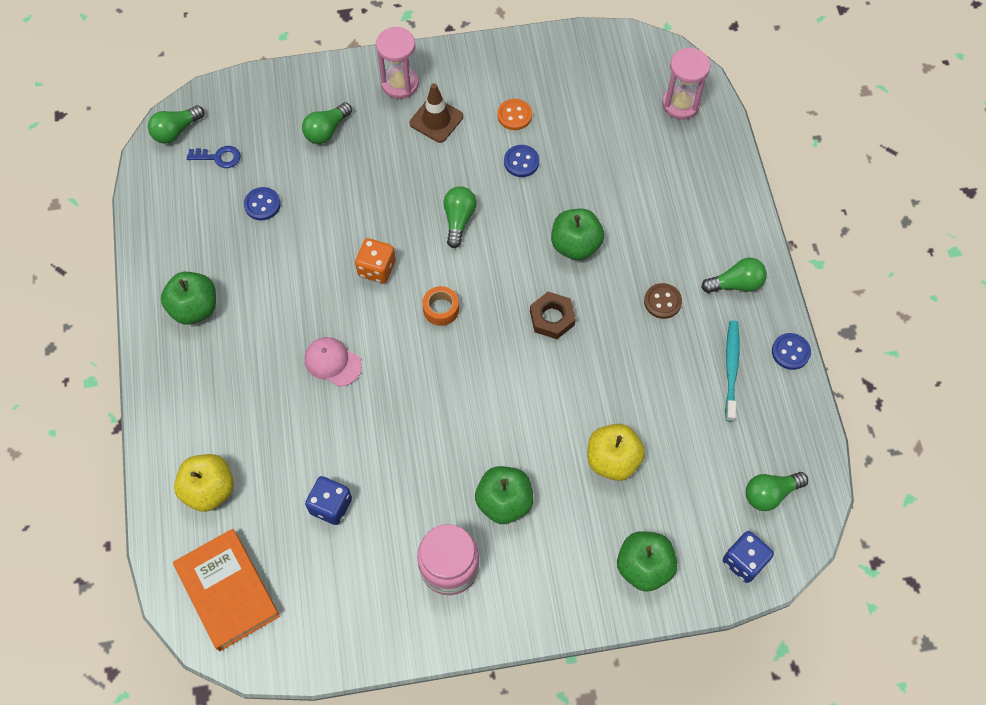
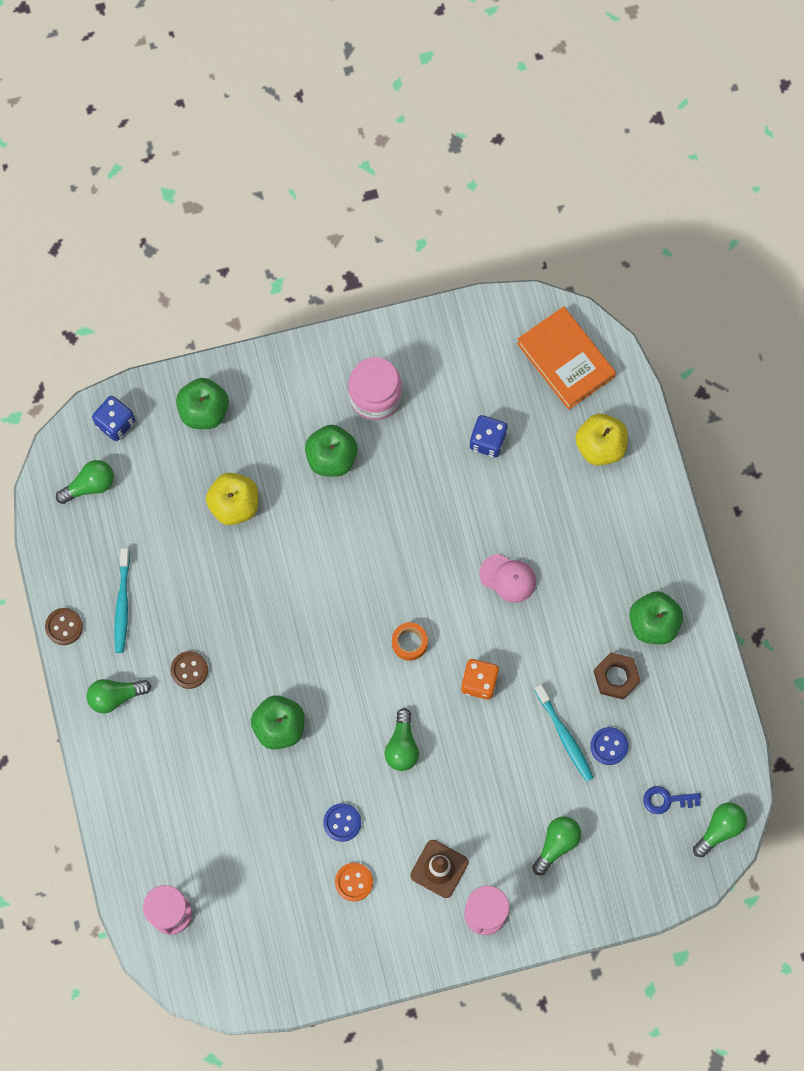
camera: 175 degrees right, 10 degrees up
(302, 216) = (564, 736): none -> turquoise toothbrush
(552, 318) = (298, 643): brown nut -> brown nut (616, 677)
(790, 352) = (64, 627): blue button -> brown button

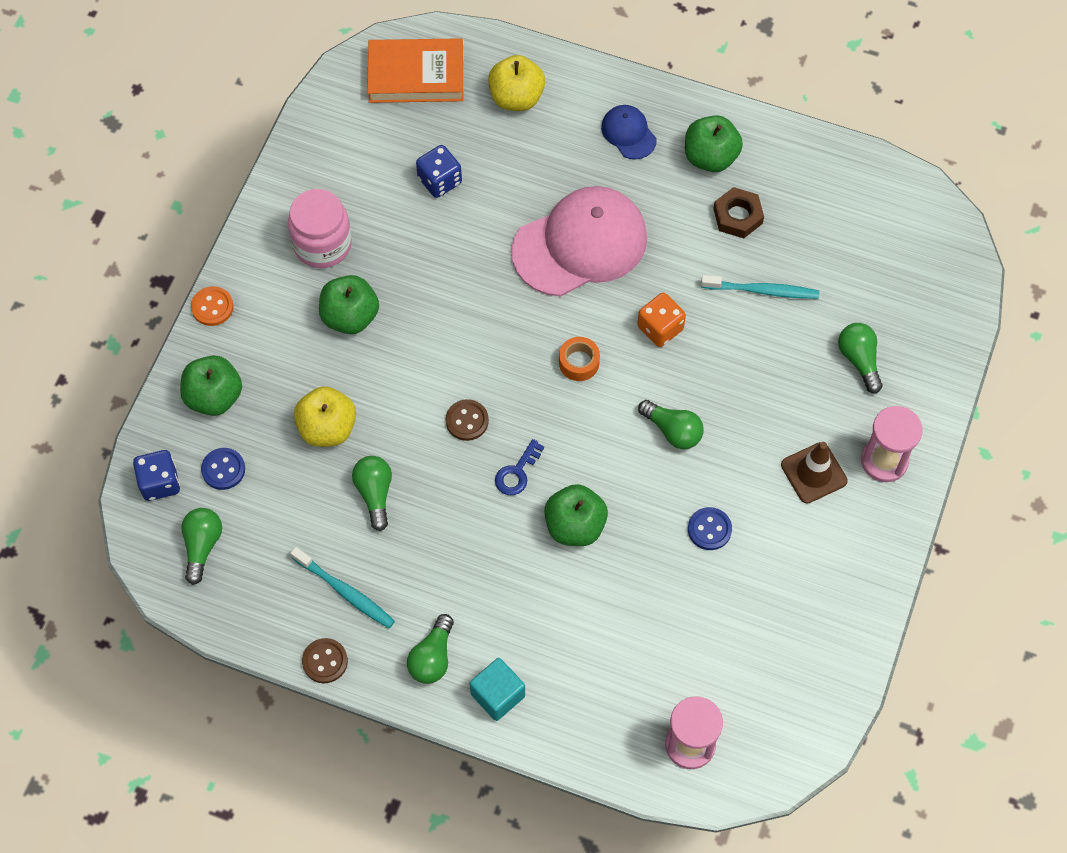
camera: 55 degrees left, 10 degrees down
(118, 759) = (497, 695): none -> turquoise cube
(189, 670) = (458, 572): brown button -> brown button (467, 421)
(354, 882) = (775, 555): orange button -> orange button (212, 307)
(508, 578) = (580, 244): pink cap -> pink cap, size x2.16
(609, 746) = (797, 261): blue button -> blue button (223, 469)
(630, 549) = (628, 133): none -> blue cap
(666, 800) = (880, 247): blue key -> blue key (517, 472)
(719, 829) = (936, 222): green light bulb -> green light bulb (375, 494)

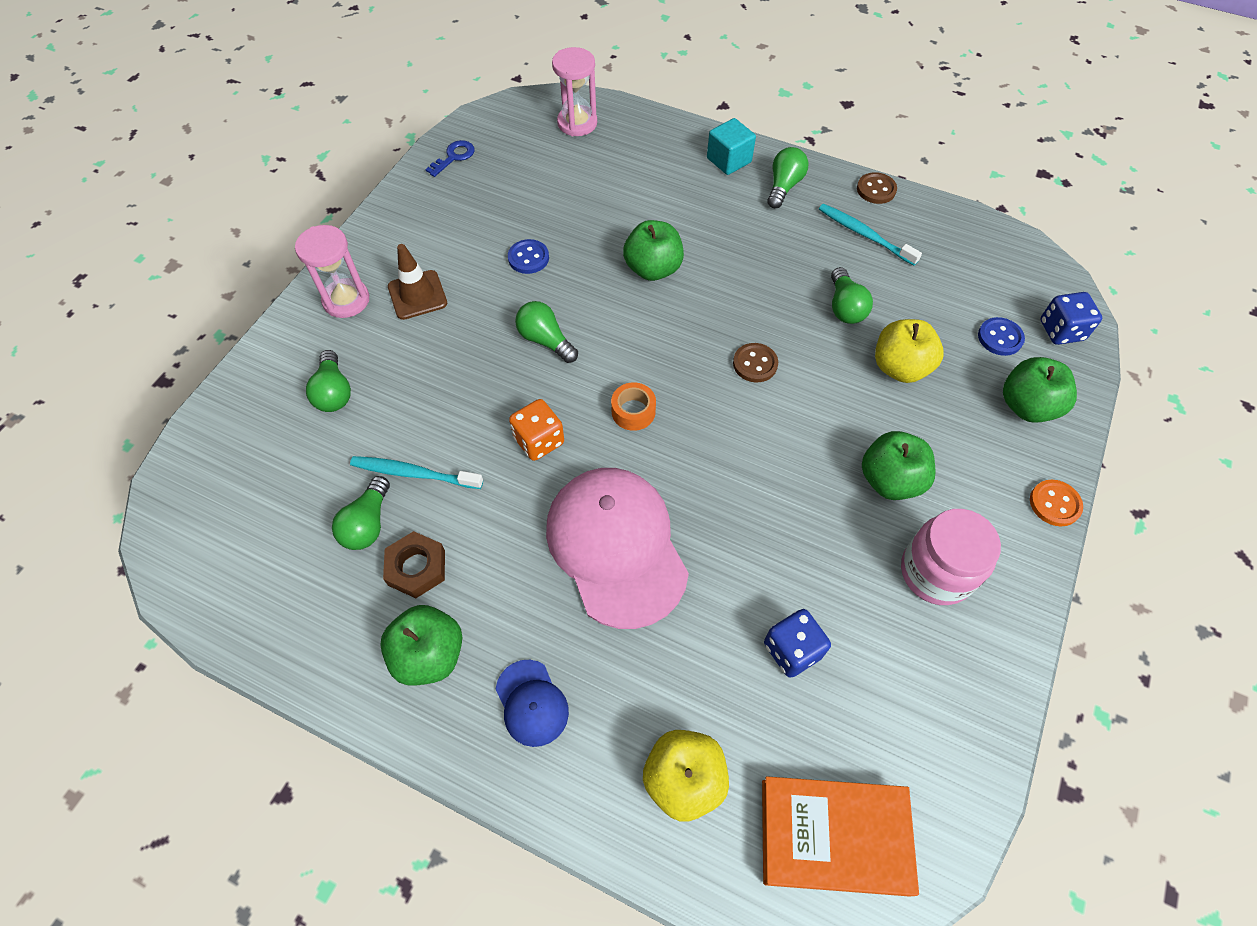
camera: 175 degrees left, 5 degrees down
(202, 546) = (1004, 277): green light bulb -> green light bulb (368, 523)
(517, 472) = (705, 315): blue key -> blue key (454, 157)
(580, 244) = (616, 546): pink cap -> pink cap turned 90 degrees clockwise

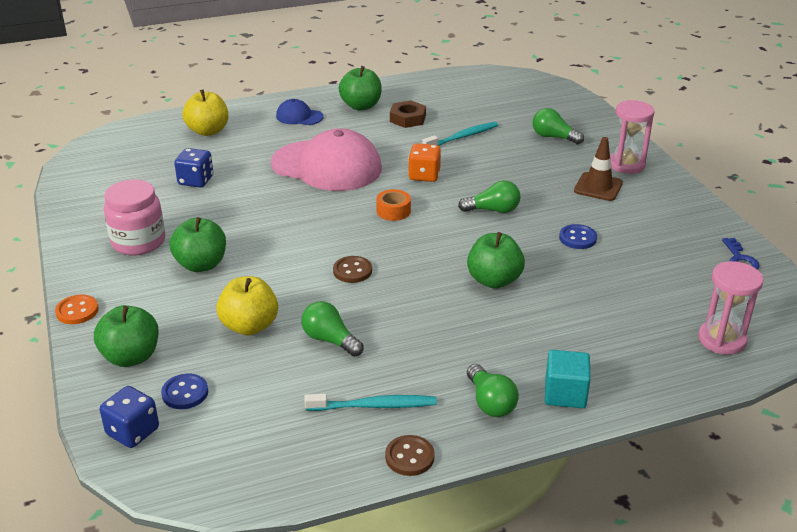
camera: 135 degrees right, 25 degrees down
(368, 523) = (452, 117): green light bulb -> none
(834, 836) = (125, 148): orange book -> none

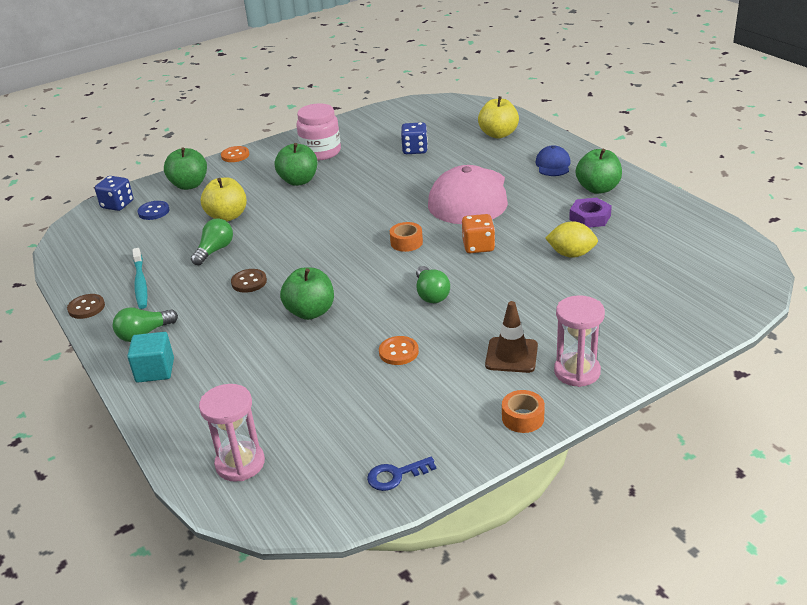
camera: 80 degrees right, 0 degrees up
(352, 271) = (307, 241): brown button -> brown button (249, 282)
(407, 118) = (590, 217): brown nut -> purple nut
(462, 137) = (571, 254): turquoise toothbrush -> yellow lemon
(553, 137) = (611, 312): green light bulb -> none
(577, 238) = (398, 352): blue button -> orange button
(677, 195) = (523, 418): none -> orange tape

